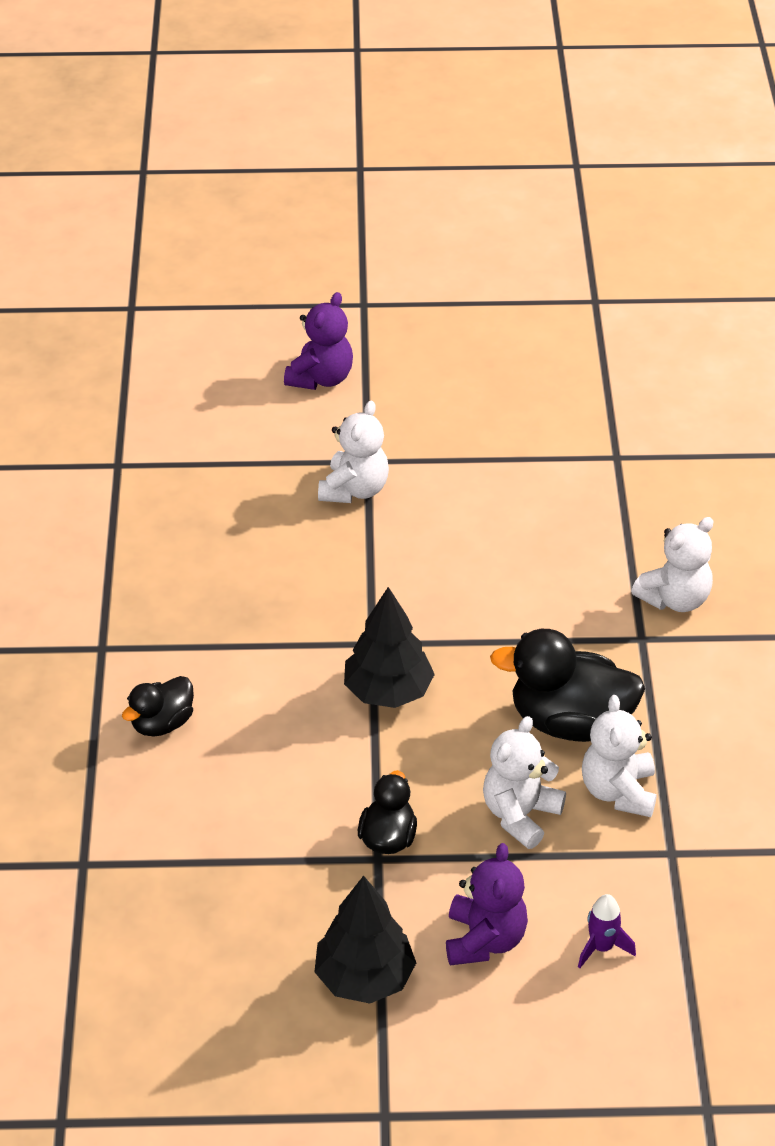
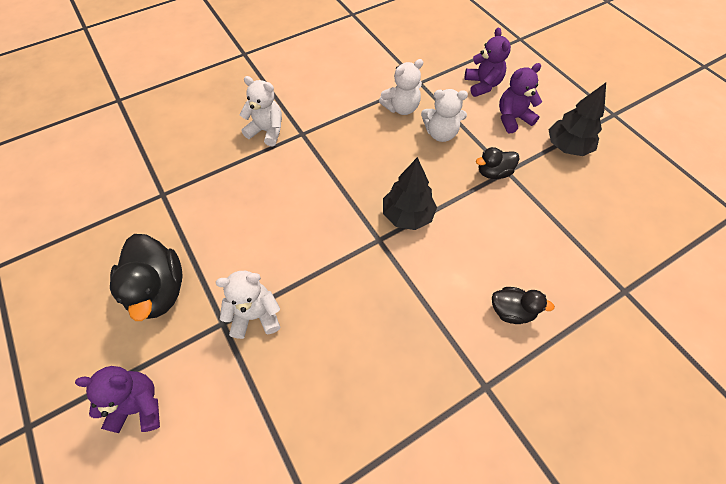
camera: 120 degrees left, 15 degrees up
(570, 722) = (374, 138): black duck -> black duck (159, 290)
(601, 947) = (482, 85): purple rocket -> purple teddy bear

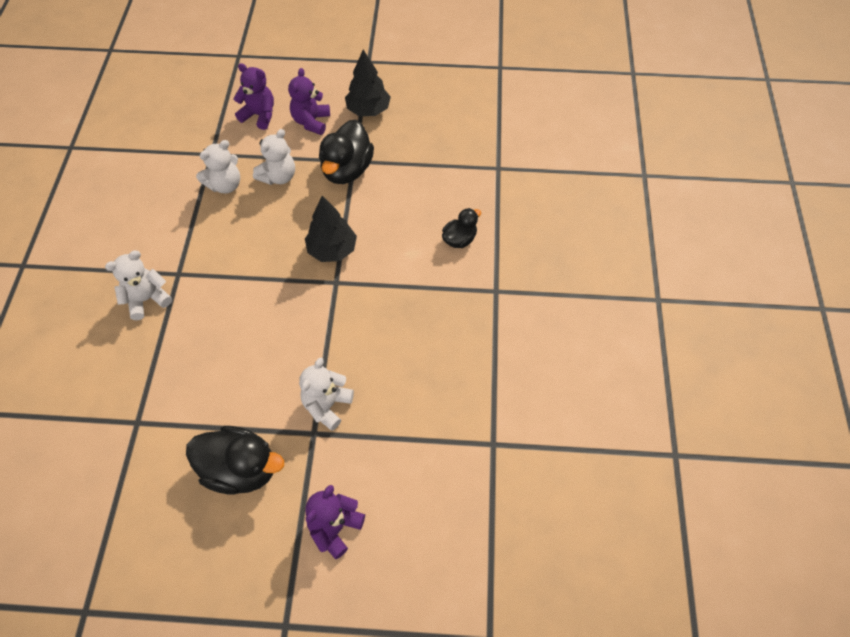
camera: 55 degrees left, 0 degrees up
(401, 108) = (225, 185): white teddy bear -> white teddy bear turned 45 degrees clockwise
(493, 172) = (347, 170): black duck -> black duck, size x1.78

